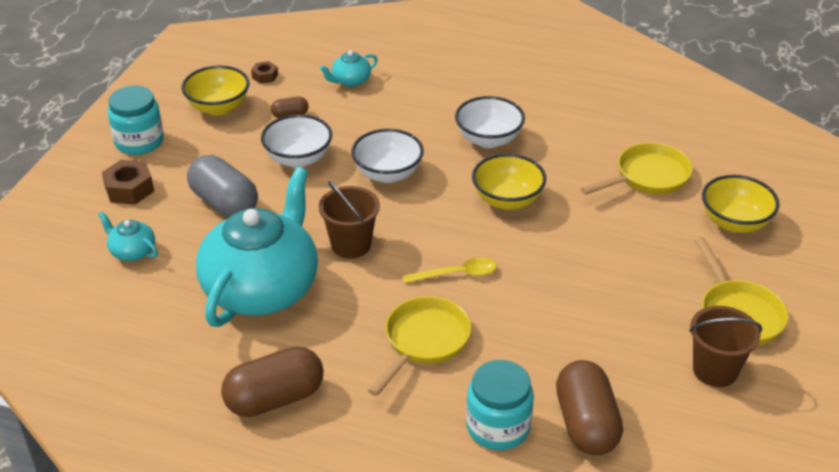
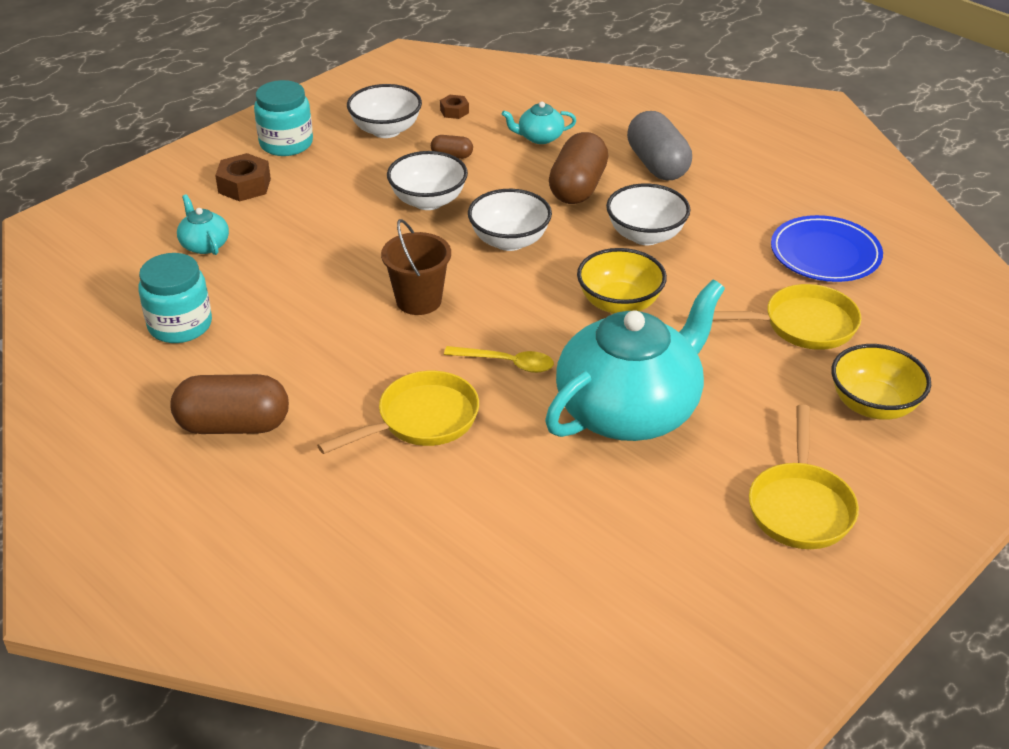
camera: 25 degrees right, 0 degrees up
(218, 107) = (386, 130): yellow bowl -> white bowl
(224, 203) = (323, 224): grey capsule -> grey capsule (657, 165)
(262, 288) = (299, 316): turquoise teapot -> turquoise teapot (629, 410)
(498, 427) = (434, 531): turquoise jar -> turquoise jar (180, 325)
(586, 424) = (532, 562): brown capsule -> brown capsule (578, 187)
(626, 117) = (825, 254): none -> blue plate
(715, 370) = (725, 558): brown bucket -> none

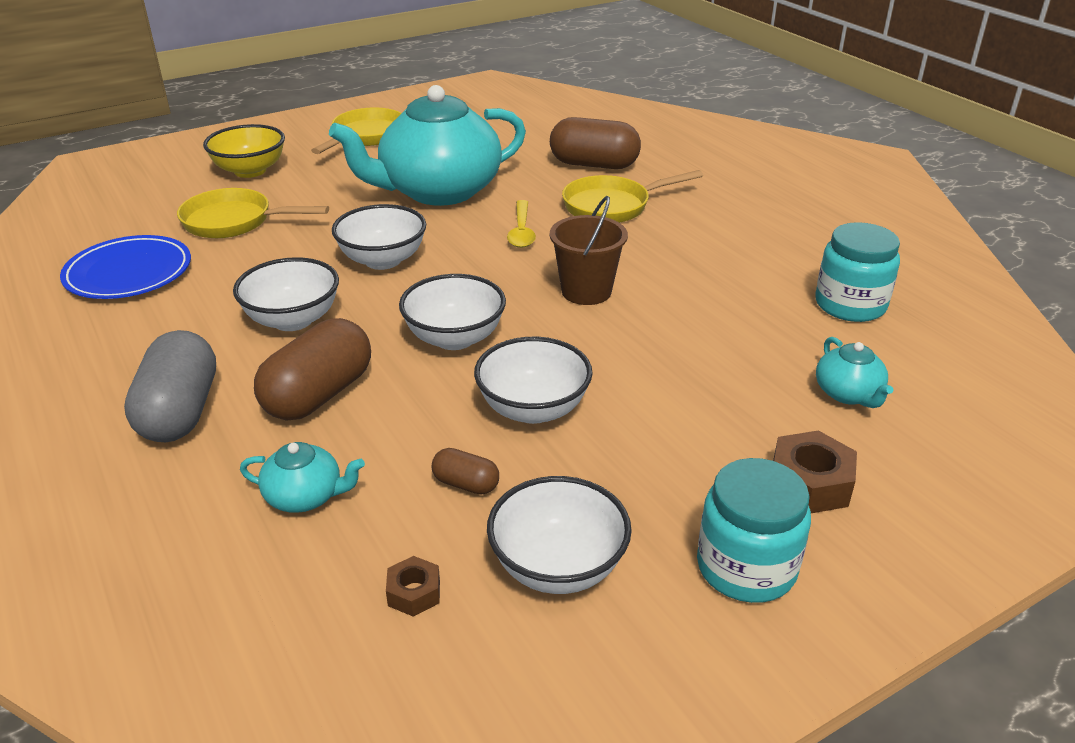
camera: 165 degrees left, 5 degrees down
(234, 425) = (775, 222): brown capsule -> brown capsule (594, 165)
(507, 363) = (521, 231): yellow spoon -> yellow spoon turned 120 degrees counterclockwise
(619, 304) = (382, 260): yellow bowl -> white bowl

